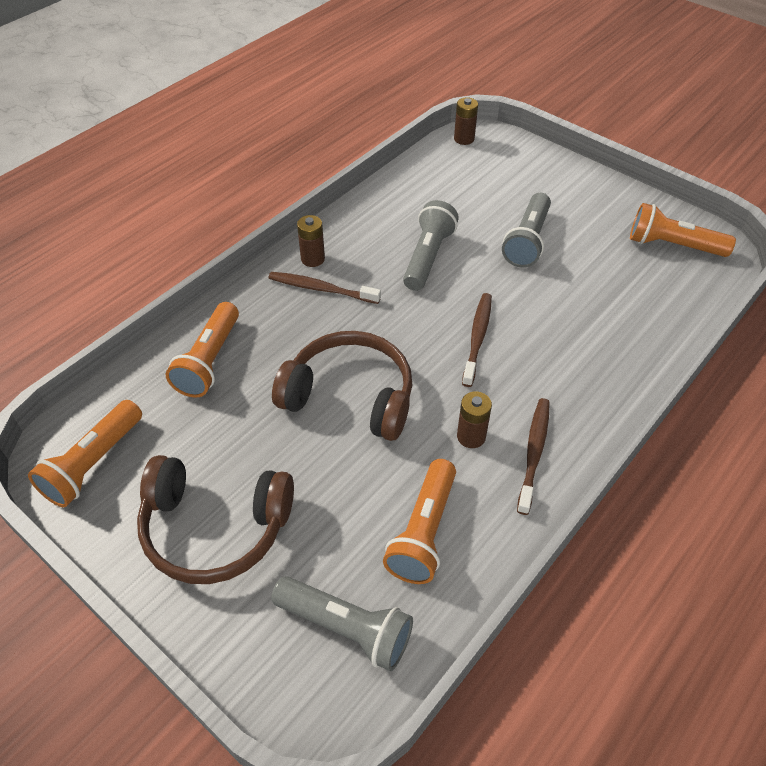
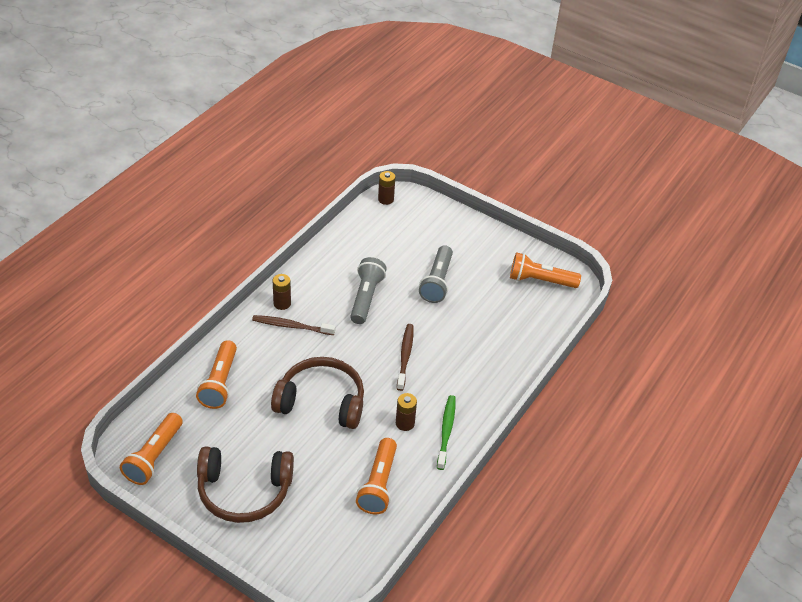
camera: 10 degrees left, 5 degrees down
(346, 628) = (336, 543): grey flashlight -> none
(534, 453) = (446, 431): brown toothbrush -> green toothbrush

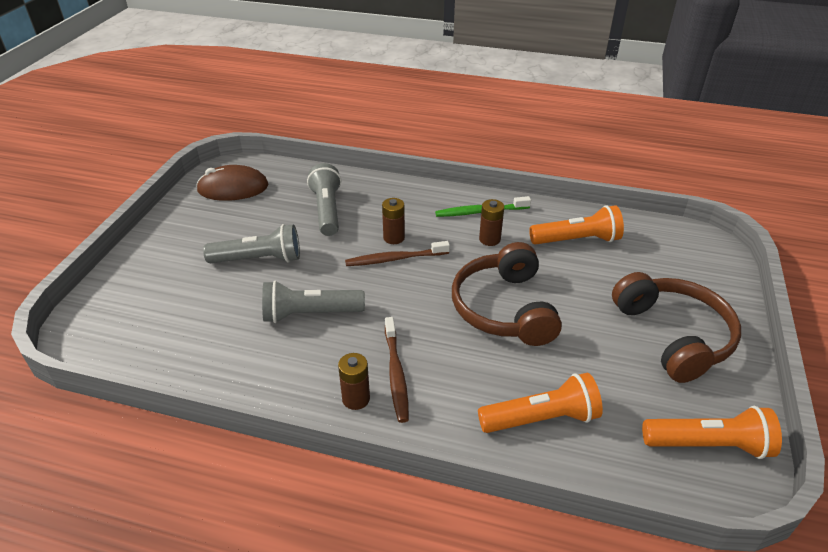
camera: 105 degrees left, 5 degrees down
(386, 199) = (87, 344): brown battery -> brown battery (394, 238)
(486, 331) = (327, 210): none -> grey flashlight
(540, 280) = (233, 188): orange flashlight -> brown mouse

